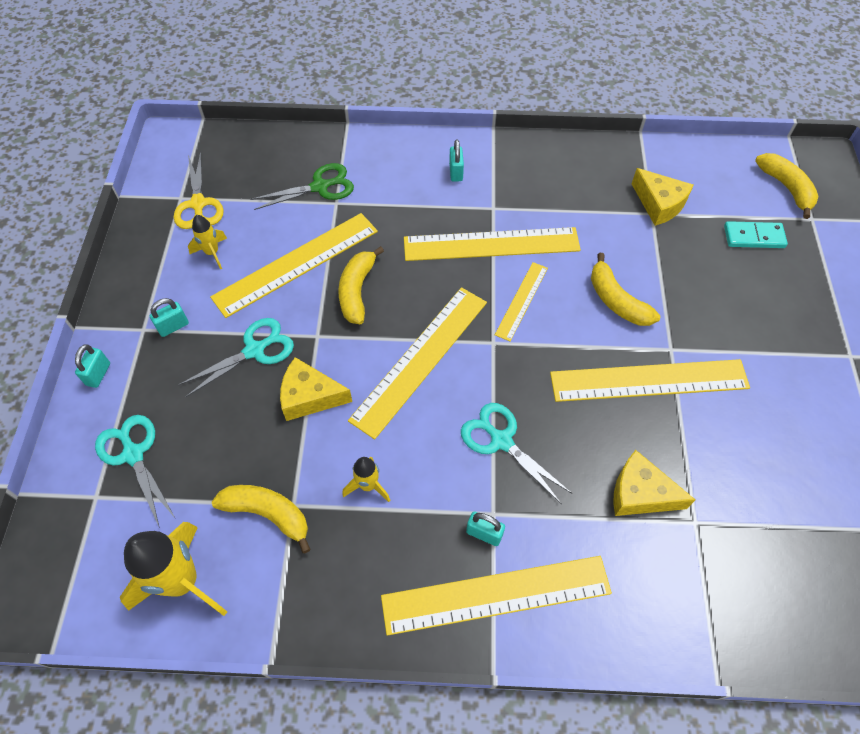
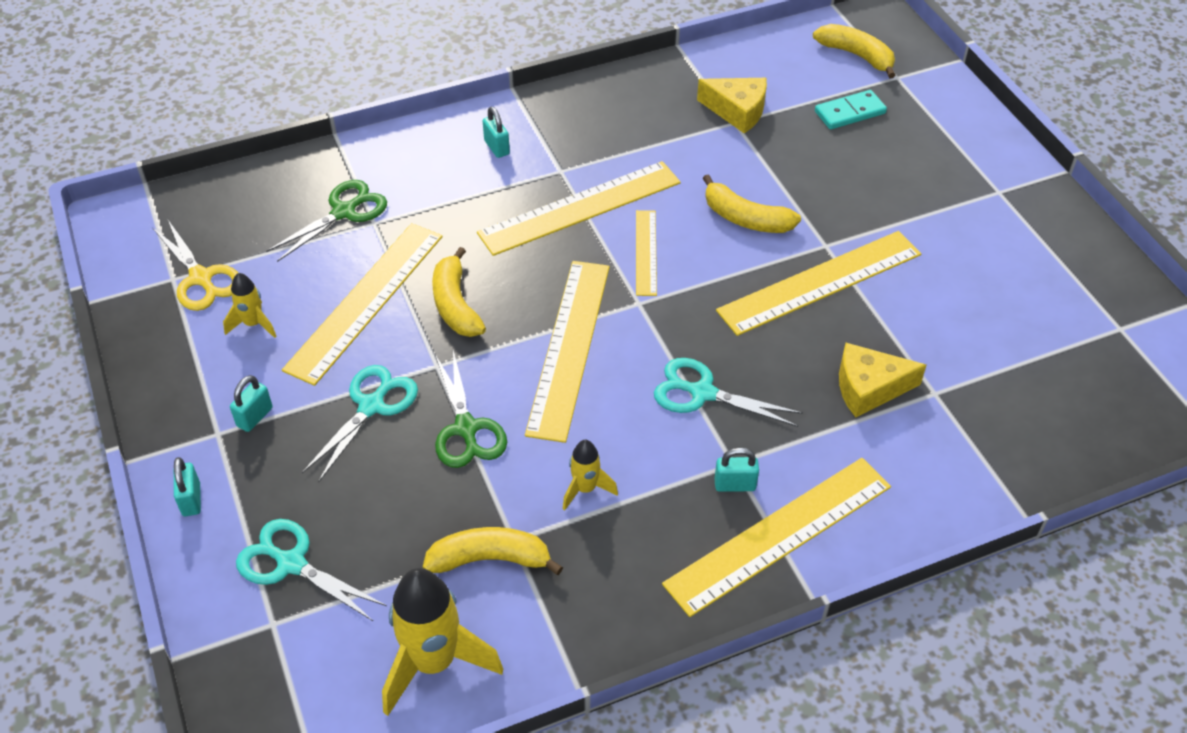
camera: 25 degrees left, 10 degrees down
(309, 397) = (466, 428): yellow cheese -> green scissors

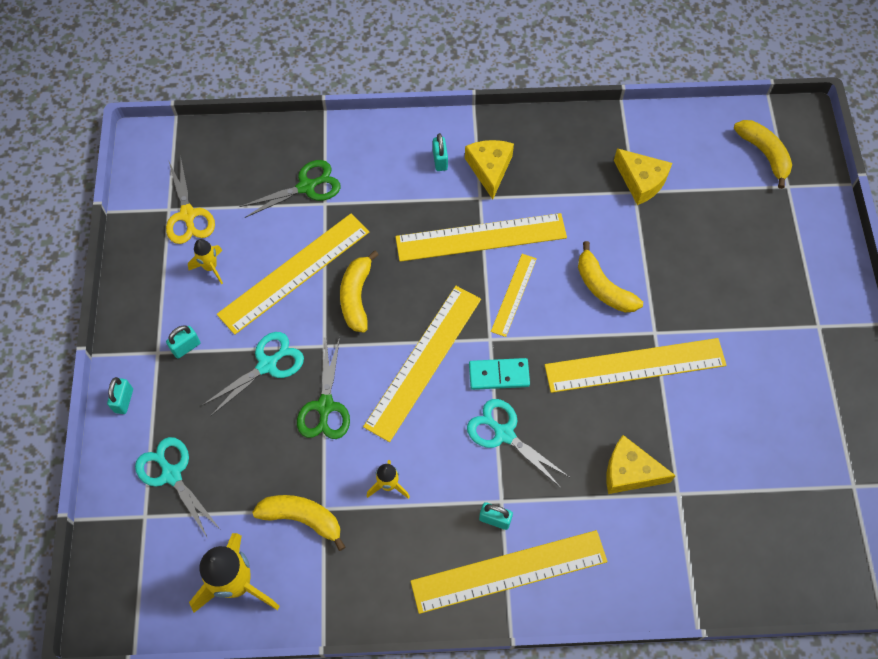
camera: 20 degrees right, 15 degrees up
(559, 141) = (489, 169): none -> yellow cheese
(850, 112) = (732, 210): turquoise domino -> turquoise domino (499, 375)

